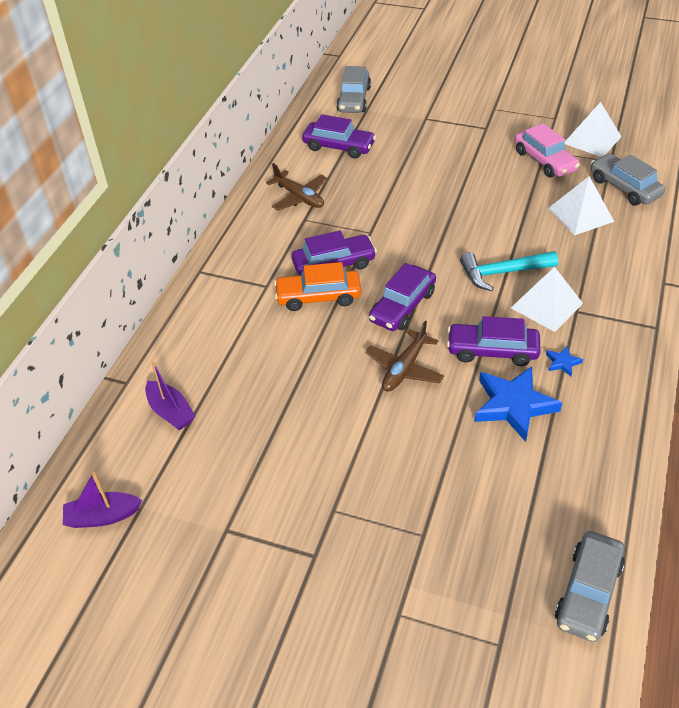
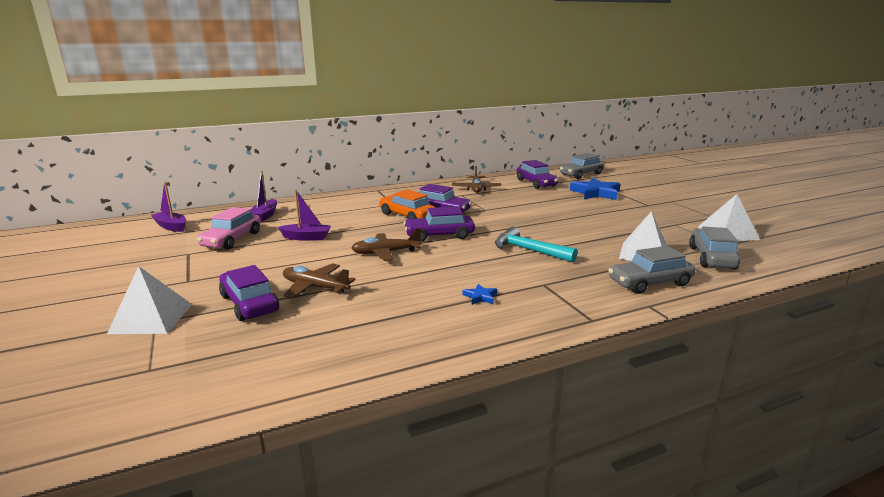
camera: 45 degrees right, 25 degrees down
(292, 407) = (306, 237): none -> purple boat
(436, 460) = (315, 287): none -> brown plane
(492, 351) = (448, 271): purple car -> purple car (249, 303)
(514, 405) = (406, 294): blue star -> blue star (596, 193)
(544, 161) = (665, 227): pink car -> pink car (232, 239)
(546, 305) = (527, 273): white pyramid -> white pyramid (151, 318)
(588, 592) = (239, 391): grey car -> grey car (649, 283)

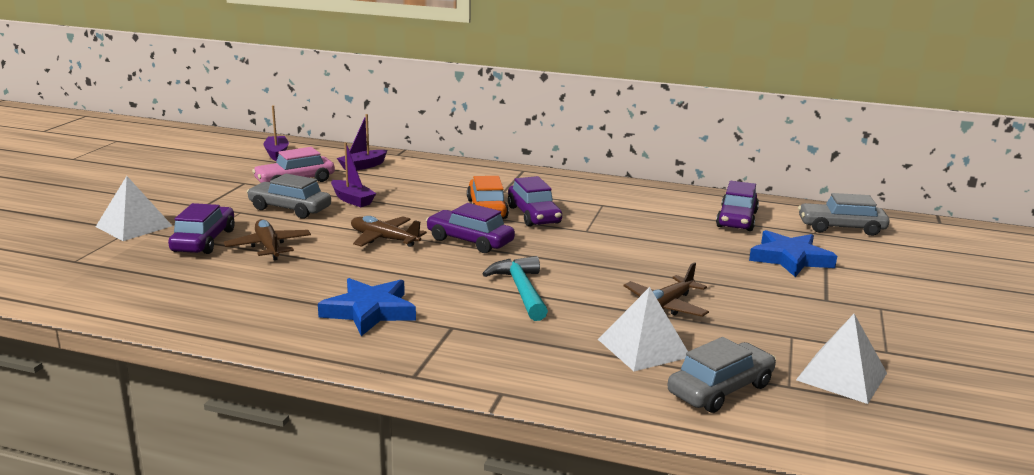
camera: 40 degrees right, 0 degrees up
(476, 189) = (638, 203): brown plane -> brown plane (665, 306)
(480, 297) = (369, 311): blue star -> blue star, size x2.28
(649, 283) = (563, 375): grey car -> grey car (290, 209)

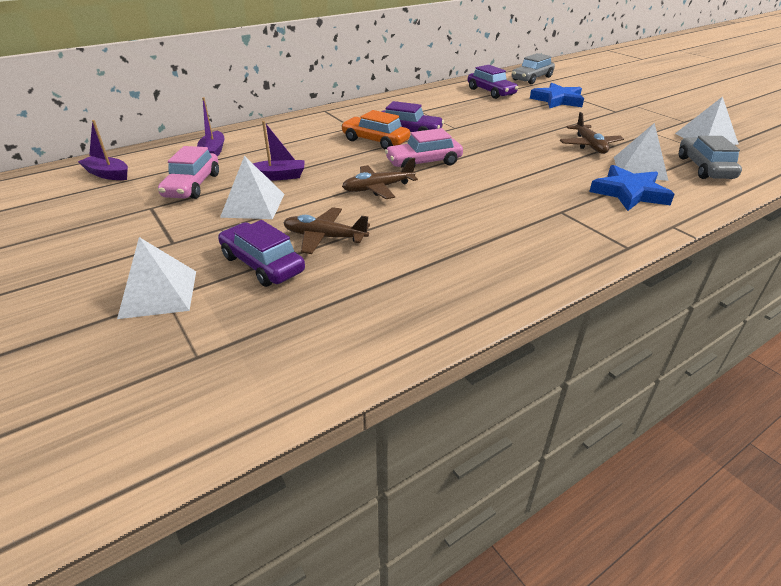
camera: 50 degrees left, 15 degrees up
(290, 209) = (253, 205): grey car -> white pyramid
(369, 311) = (506, 232): blue star -> blue star (629, 193)
(470, 241) = (423, 162): purple car -> pink car
(521, 290) = (525, 173): turquoise hammer -> none

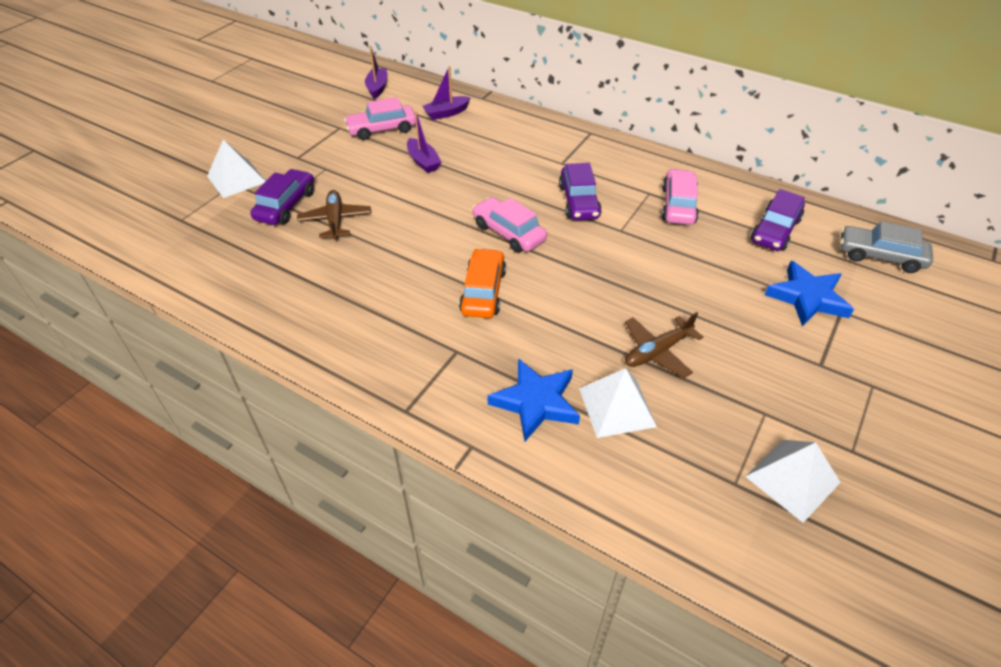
camera: 65 degrees right, 10 degrees up
(253, 205) = (367, 169): white pyramid -> none
(375, 141) = (538, 188): orange car -> orange car (483, 291)
(378, 188) = (434, 221): brown plane -> none
(442, 107) = (678, 205): none -> pink car
(704, 168) = (668, 476): grey car -> none

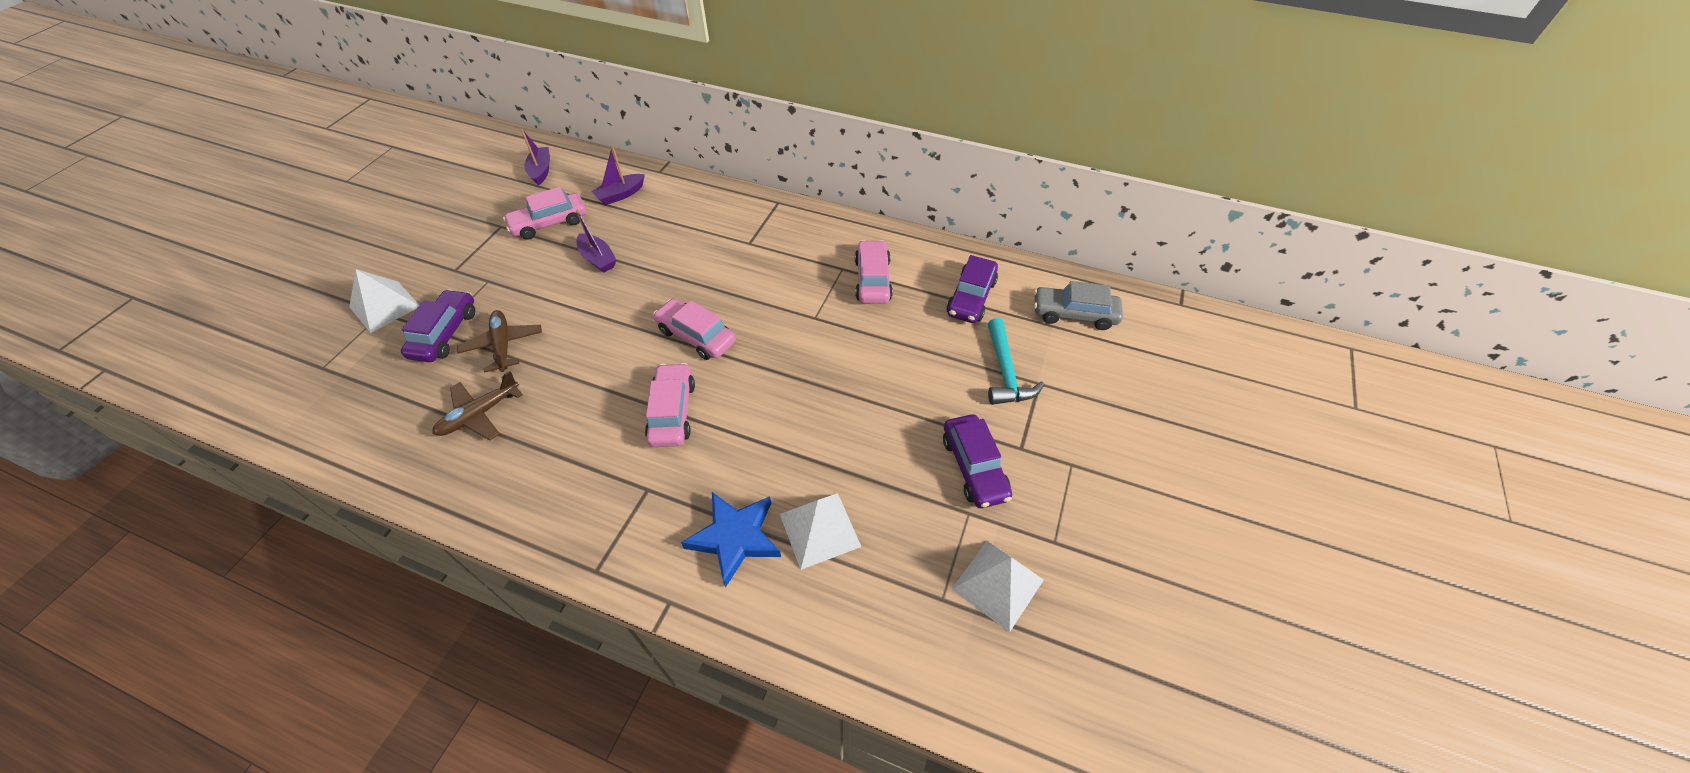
camera: 10 degrees left, 5 degrees up
(483, 291) = (672, 412): orange car -> pink car
(579, 202) = (769, 288): purple car -> purple car (974, 467)
(657, 351) = (858, 458): brown plane -> brown plane (479, 414)
(807, 298) = (1005, 372): blue star -> turquoise hammer

